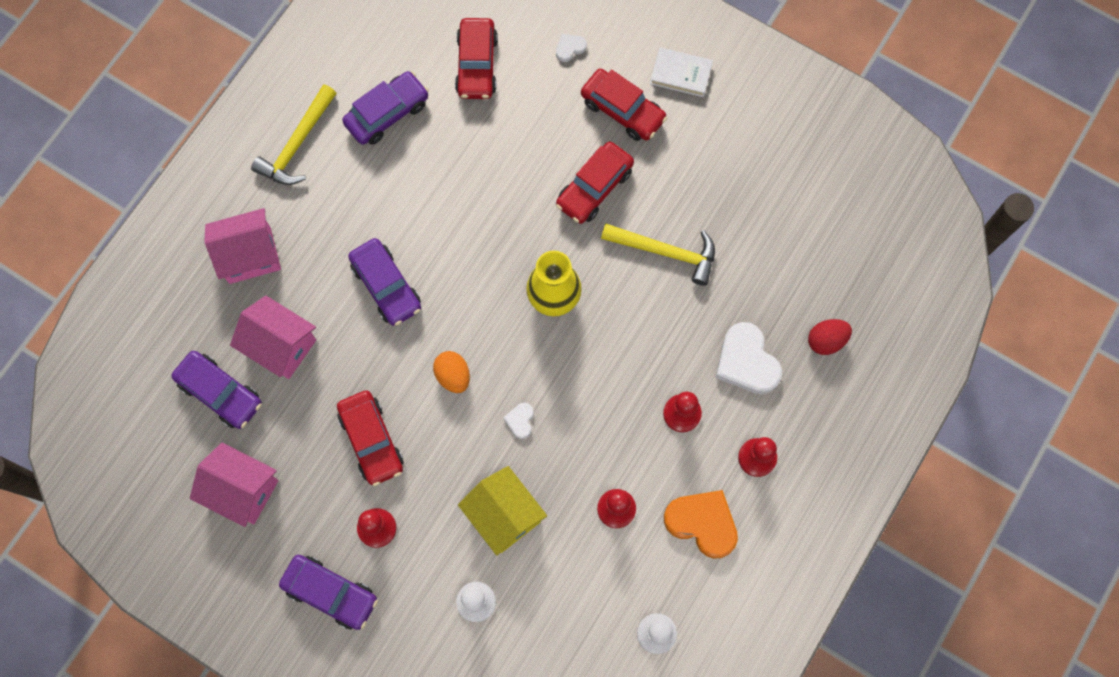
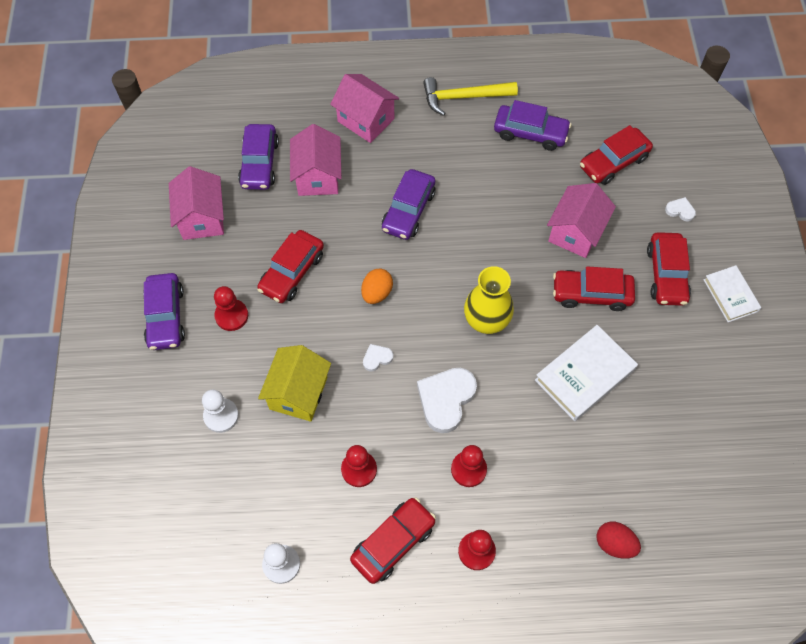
camera: 55 degrees right, 10 degrees down
(523, 154) = (575, 232): none -> pink house
(665, 252) = (584, 375): yellow hammer -> white book
(702, 523) = (393, 542): orange heart -> red car
(746, 362) = (547, 492): white heart -> white heart (446, 399)

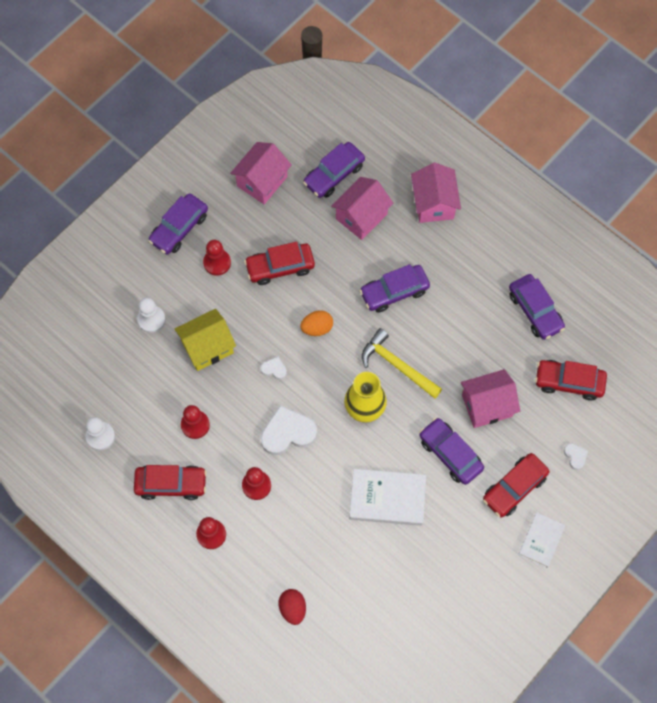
camera: 45 degrees right, 5 degrees up
(463, 97) = (518, 244): yellow hammer -> yellow hammer (397, 365)
(591, 294) = (450, 454): red car -> purple car

